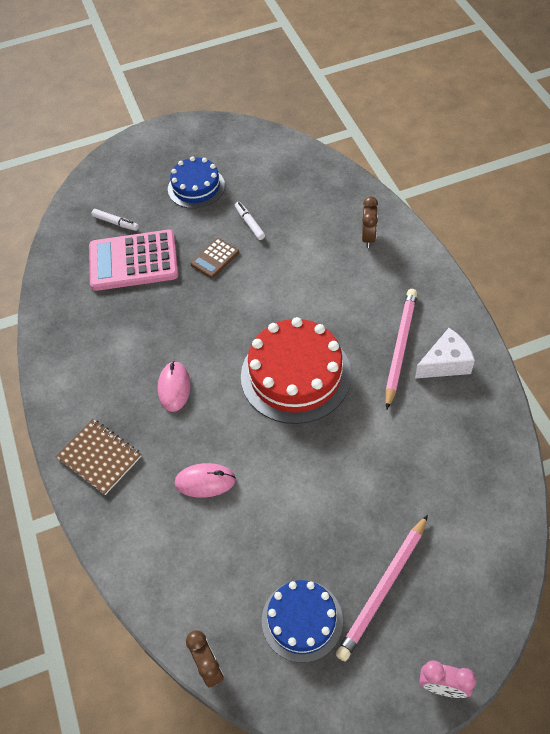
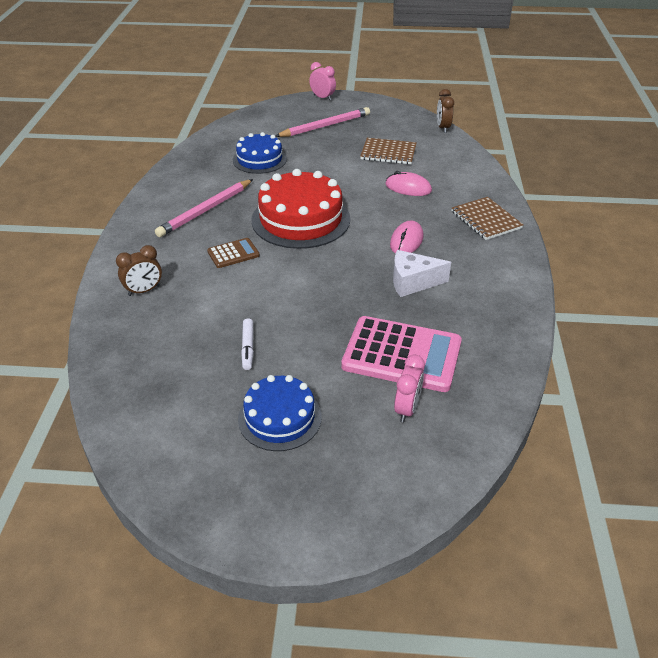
camera: 160 degrees left, 15 degrees down
(115, 223) = (407, 409): white marker -> pink clock
(214, 258) = (310, 326): brown calculator -> brown calculator (233, 253)
(260, 553) = (388, 153): none -> brown notebook
(302, 620) = (380, 128): blue cake -> blue cake (259, 159)
(368, 237) = (144, 291): brown clock -> brown clock turned 150 degrees counterclockwise
(445, 363) = (183, 193): white cheese -> white cheese (412, 282)

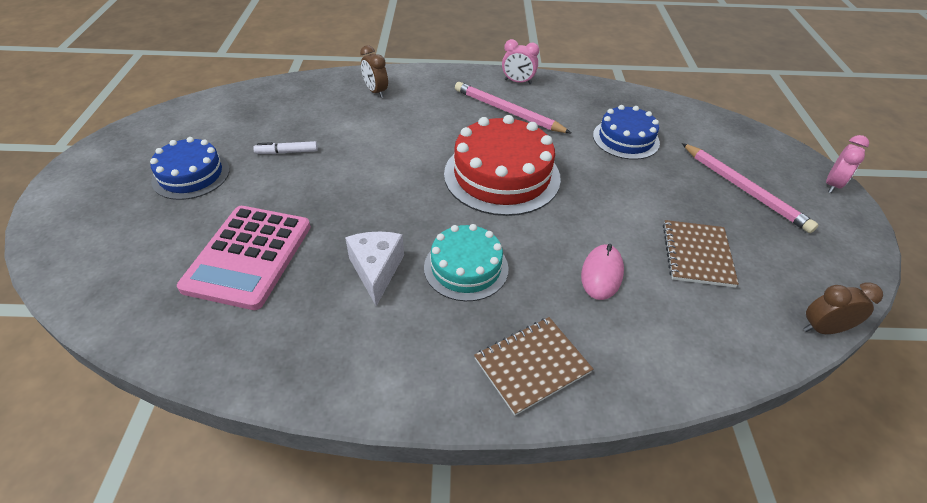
camera: 85 degrees right, 5 degrees up
(233, 253) = (432, 134): brown calculator -> none
(406, 241) = (466, 267): pink mouse -> turquoise cake
(407, 409) = (167, 258): pink clock -> pink clock (518, 82)

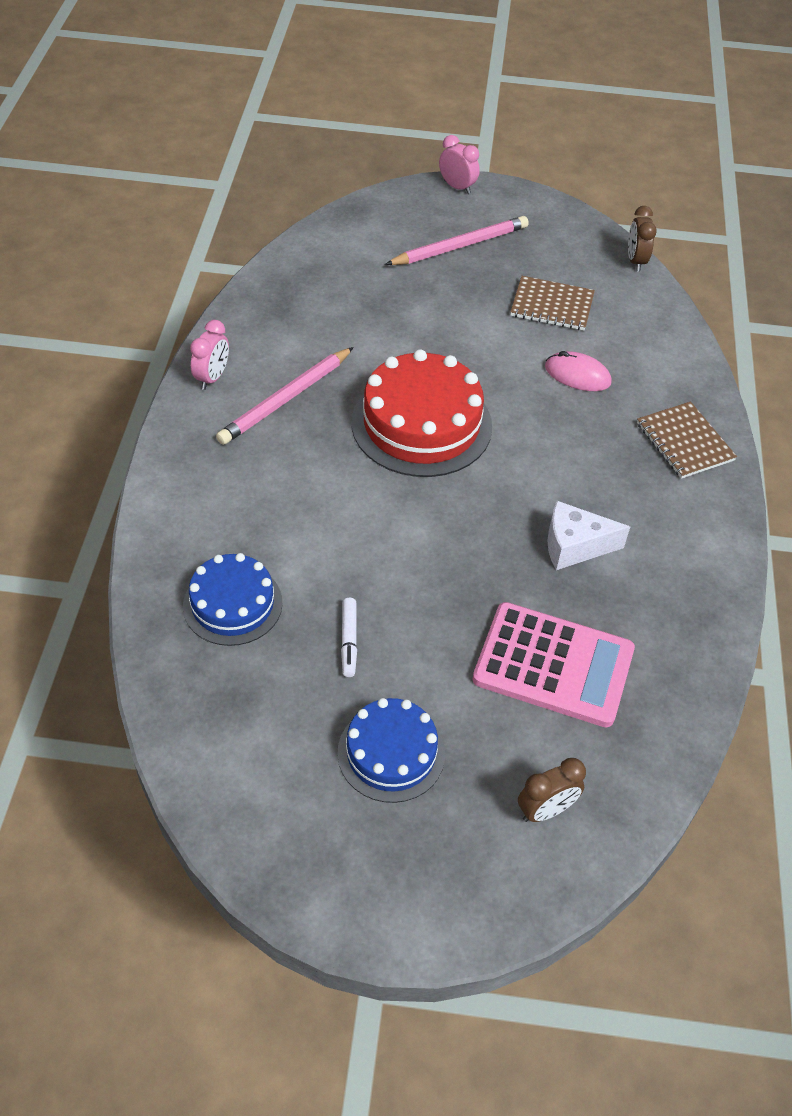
camera: 85 degrees left, 5 degrees up
(376, 92) = (205, 537): brown clock -> brown clock (545, 810)
(466, 267) = (569, 473): turquoise cake -> none
(625, 139) = (362, 307): blue cake -> blue cake (232, 604)

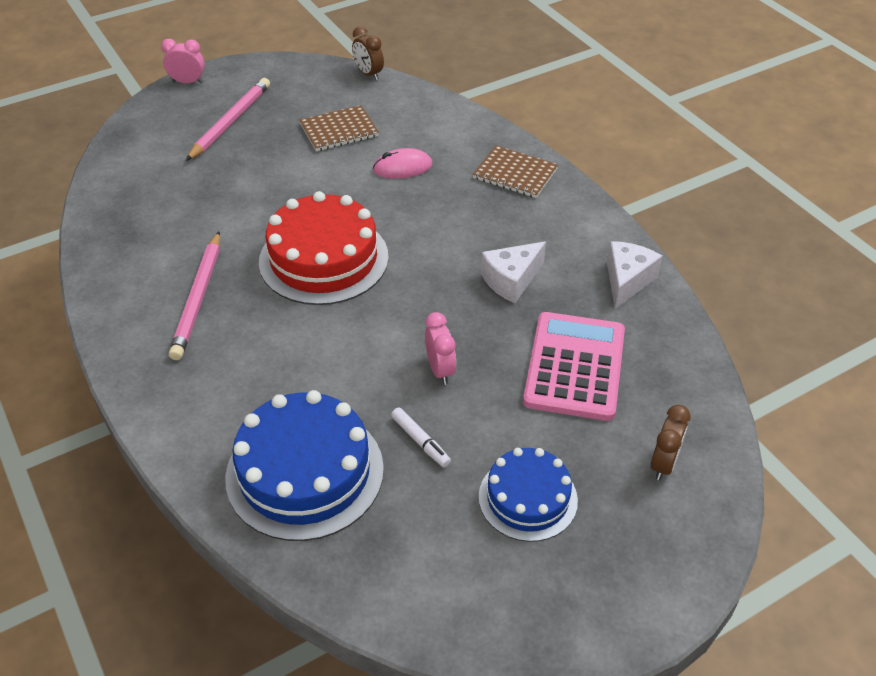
camera: 35 degrees left, 5 degrees down
(212, 378) = (119, 315): pink clock -> pink clock (440, 370)
(232, 604) = (305, 472): blue cake -> blue cake, size x1.62
(553, 665) = (575, 366): pink calculator -> pink calculator turned 60 degrees counterclockwise
(691, 616) = (627, 281): none -> white cheese

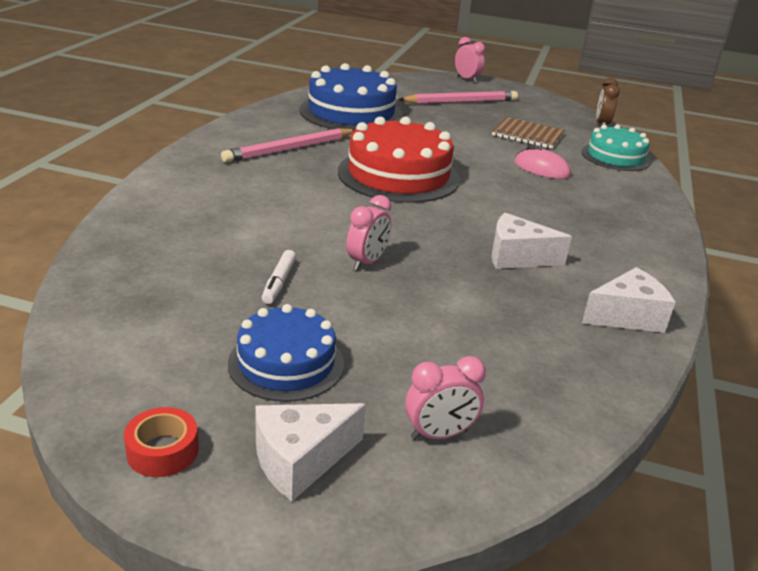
camera: 45 degrees right, 15 degrees down
(305, 472) = (182, 245): blue cake -> blue cake (351, 112)
(427, 112) = (615, 157): none -> turquoise cake
(515, 174) = (632, 214): brown notebook -> none
(569, 622) = (162, 451): none -> red tape
(575, 366) = (477, 328): pink calculator -> none
(634, 551) = (300, 460): none -> white cheese
(663, 464) = (439, 434): brown clock -> pink clock

